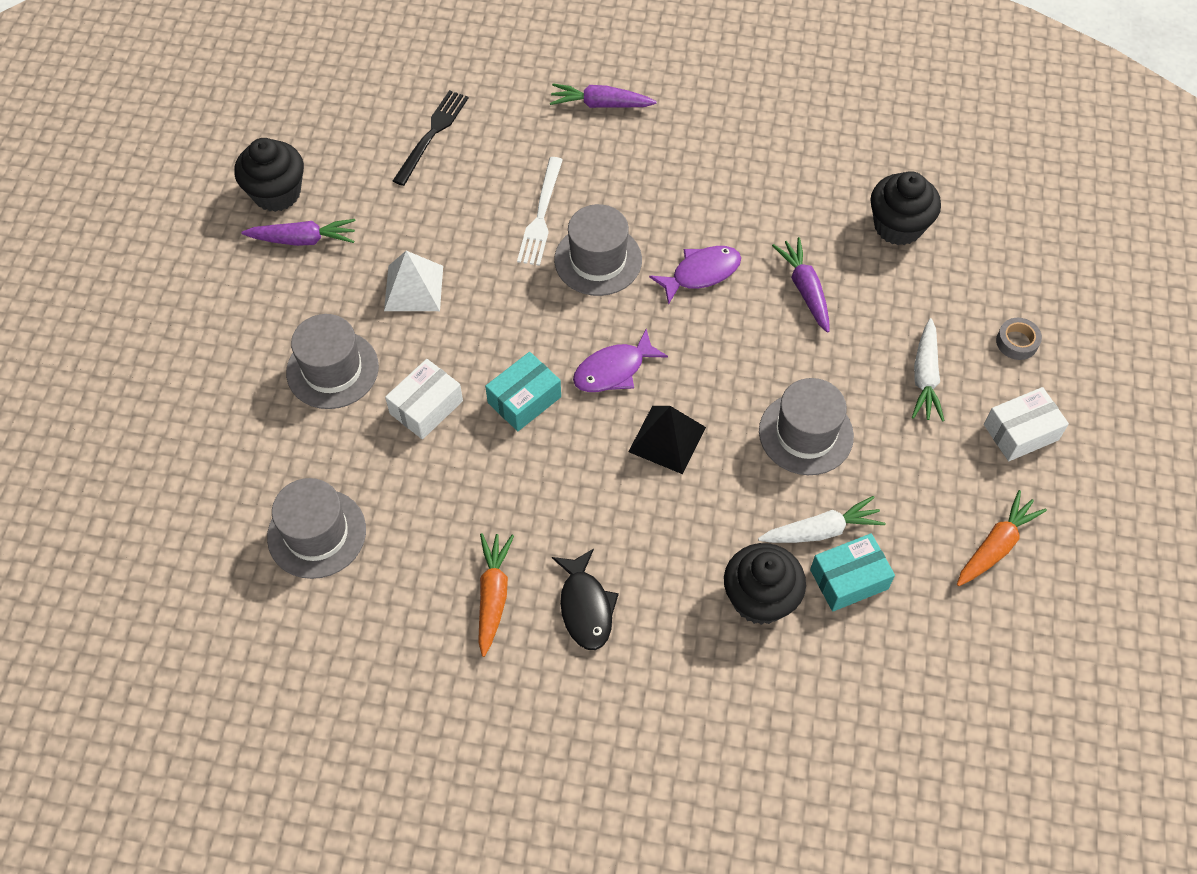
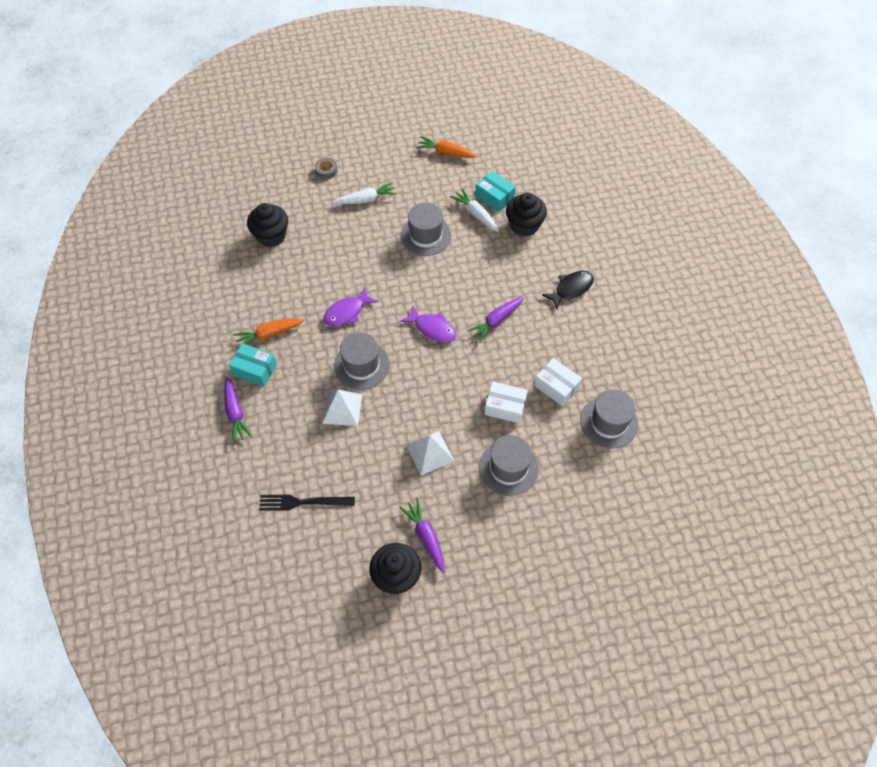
camera: 115 degrees left, 0 degrees up
(493, 595) = (589, 328): orange carrot -> orange carrot (268, 334)
(524, 400) = (474, 362): turquoise box -> turquoise box (255, 369)
(541, 215) = (342, 408): white fork -> white pyramid
(667, 439) = (461, 290): black pyramid -> none
(701, 273) = (347, 312): purple fish -> purple fish turned 75 degrees counterclockwise
(804, 289) = (335, 263): purple carrot -> purple carrot (496, 321)
(1020, 432) = (379, 158): white box -> white box (556, 387)

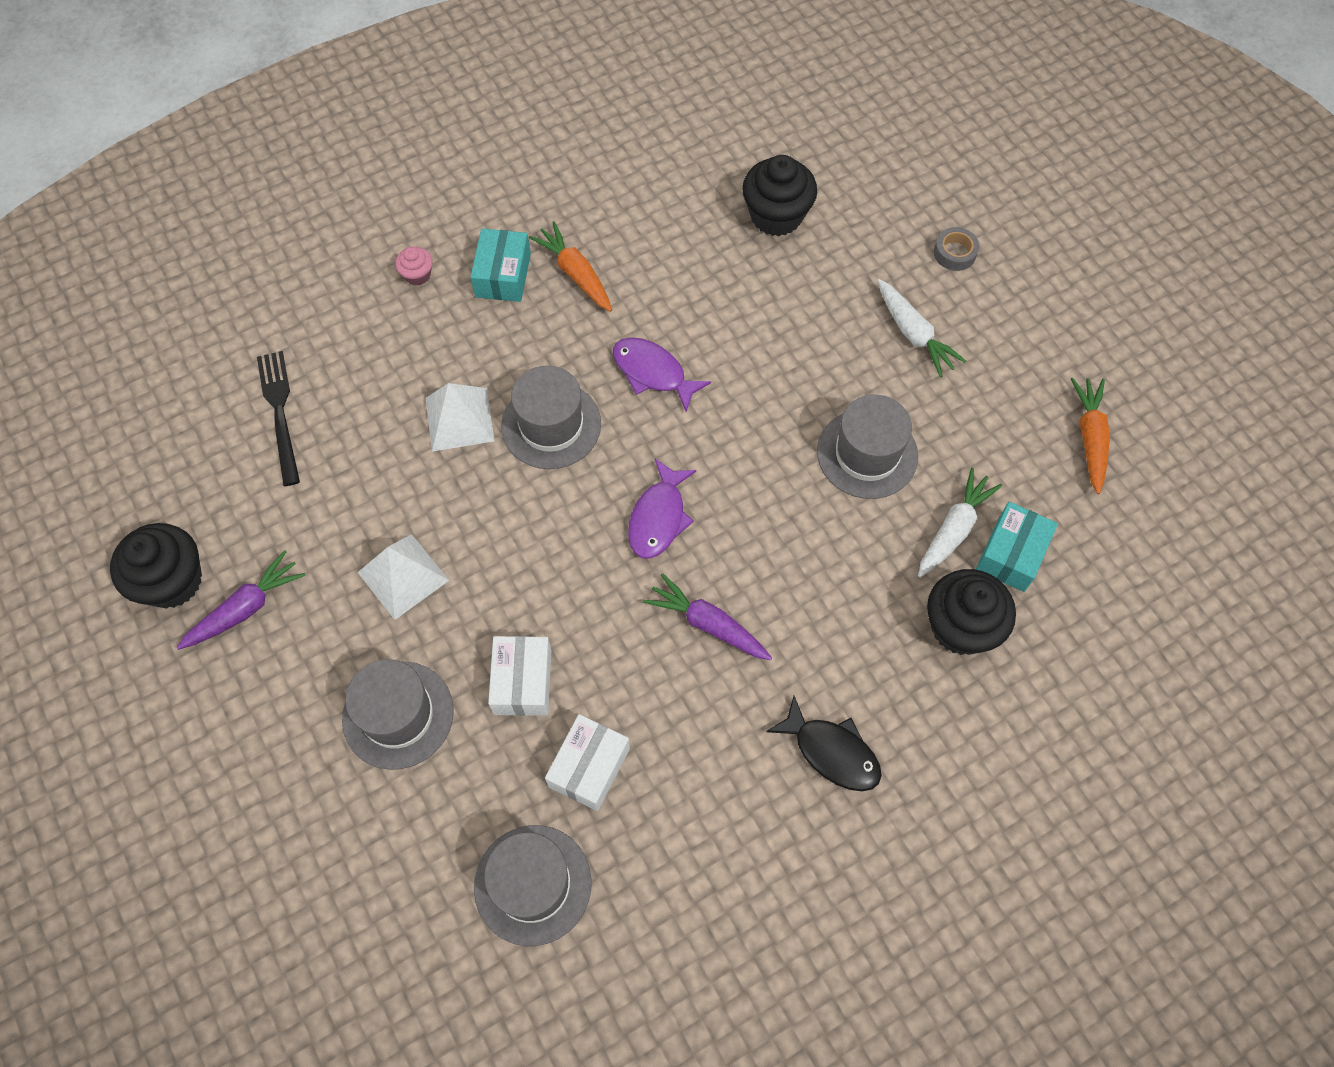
camera: 75 degrees right, 5 degrees up
(235, 413) = (417, 275): purple carrot -> pink cupcake

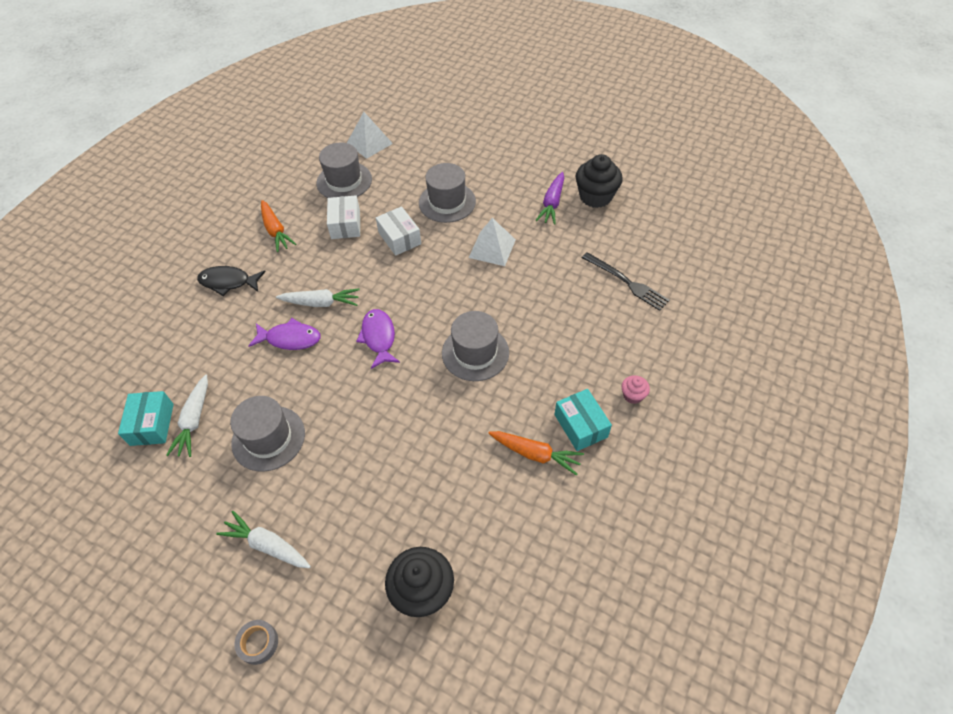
camera: 150 degrees right, 10 degrees down
(459, 419) = (529, 329): white pyramid -> white pyramid (369, 143)
(653, 373) = (436, 415): purple fish -> purple fish (290, 339)
(707, 624) = (321, 303): purple carrot -> white carrot
(960, 626) = (174, 369): black cupcake -> none
(1089, 437) = (109, 533): orange carrot -> orange carrot (276, 231)

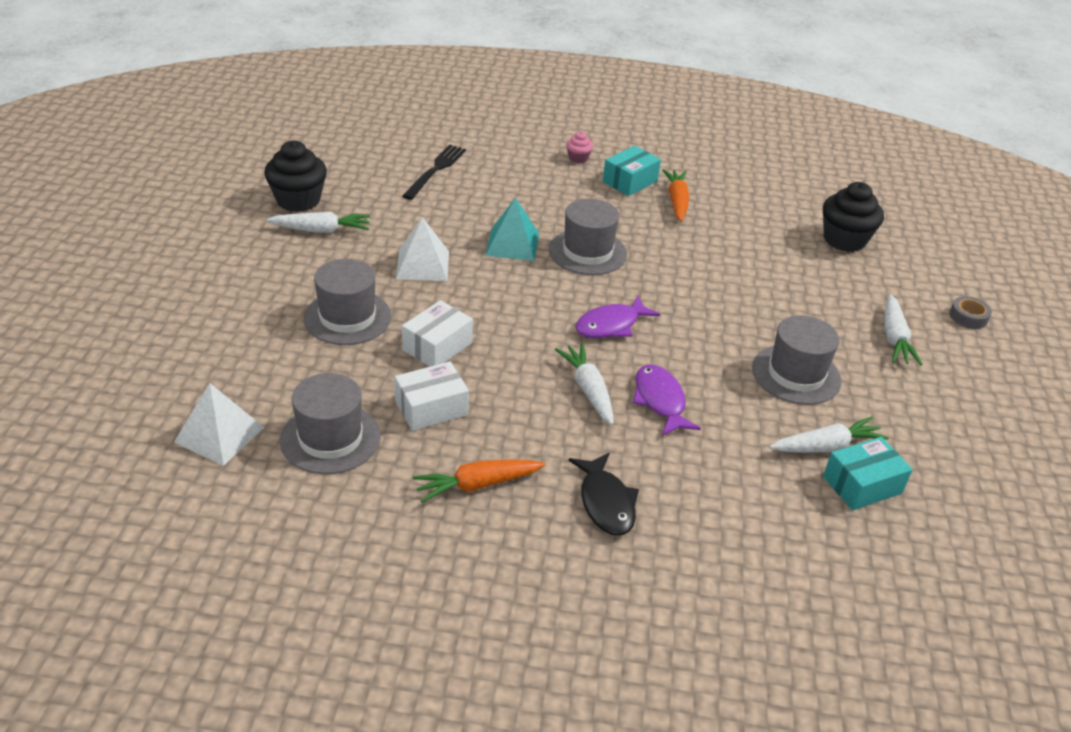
camera: 115 degrees left, 15 degrees down
(276, 231) = (477, 485): orange carrot -> orange carrot turned 150 degrees counterclockwise
(502, 306) = (512, 244): none -> turquoise pyramid
(552, 203) = (322, 230): purple carrot -> white carrot

